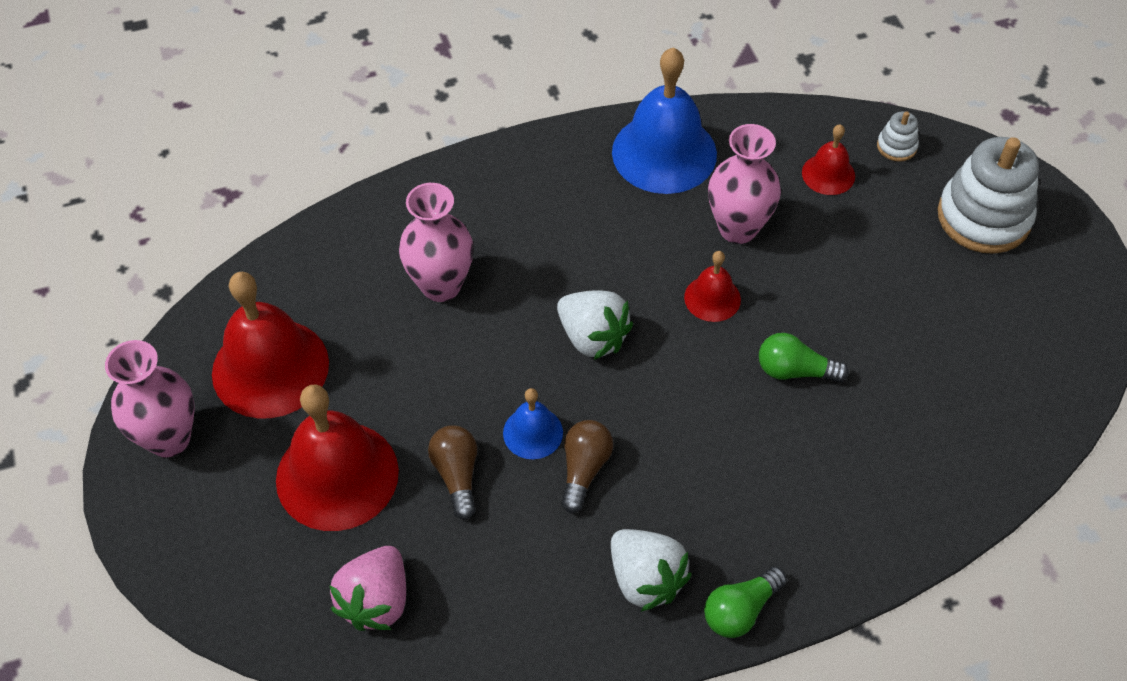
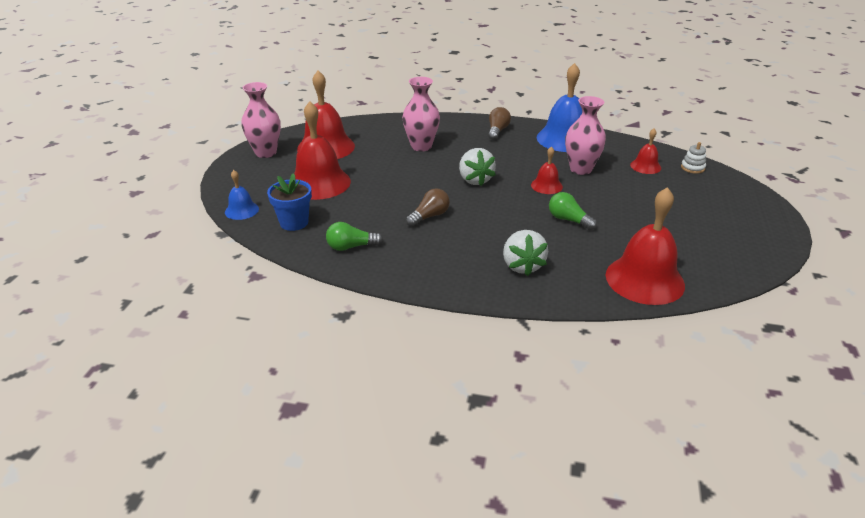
camera: 30 degrees right, 20 degrees down
(376, 601) = (294, 223): pink strawberry -> blue flower pot
(457, 475) = (369, 199): brown light bulb -> brown light bulb (497, 131)
(533, 432) = (417, 198): blue bell -> blue bell (241, 210)
(645, 579) = (423, 260): white strawberry -> white strawberry (522, 266)
(740, 610) = (461, 287): green light bulb -> green light bulb (351, 247)
(969, 455) = (644, 279): none -> red bell
(983, 217) = (725, 203): white stacking toy -> none

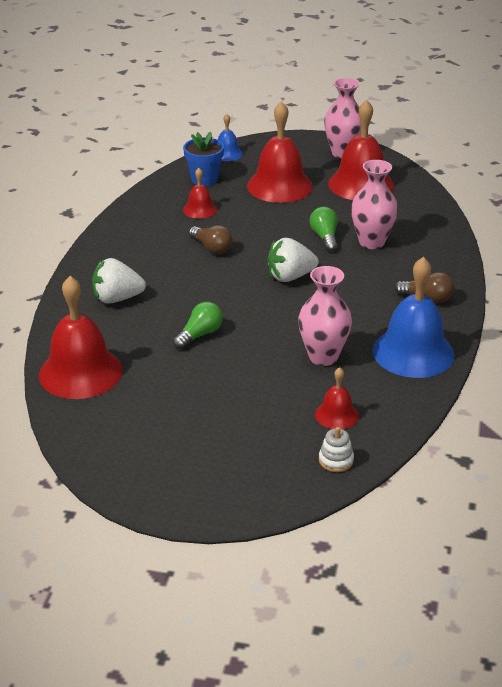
camera: 90 degrees right, 0 degrees up
(351, 247) = (161, 209): green light bulb -> green light bulb (325, 237)
(546, 186) = (278, 326): red bell -> red bell (200, 209)

